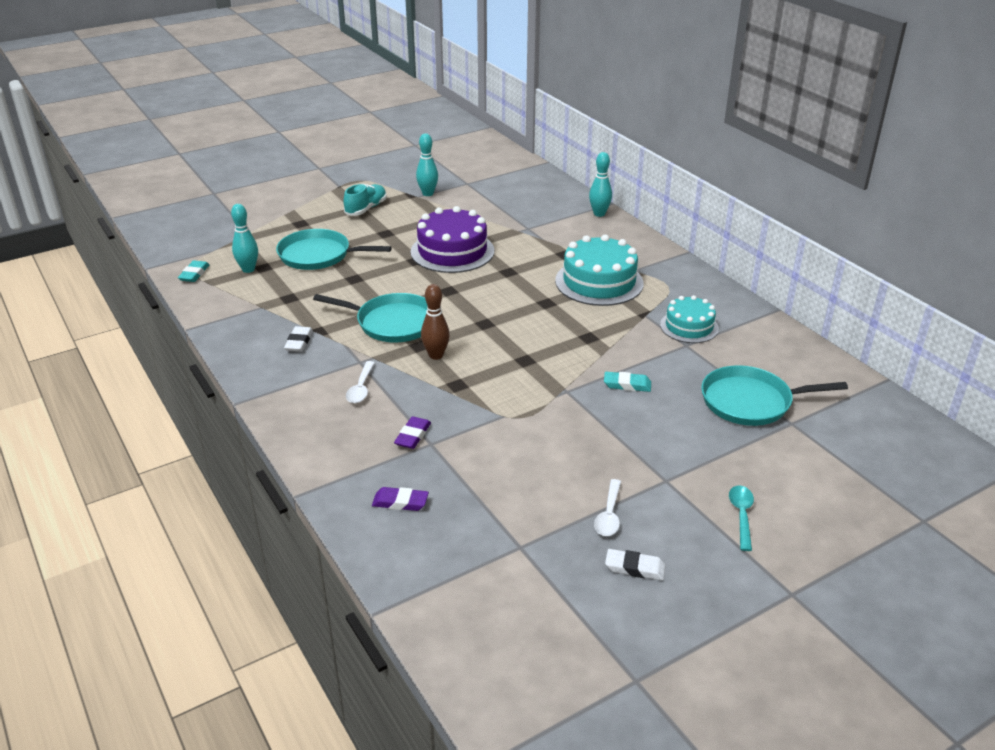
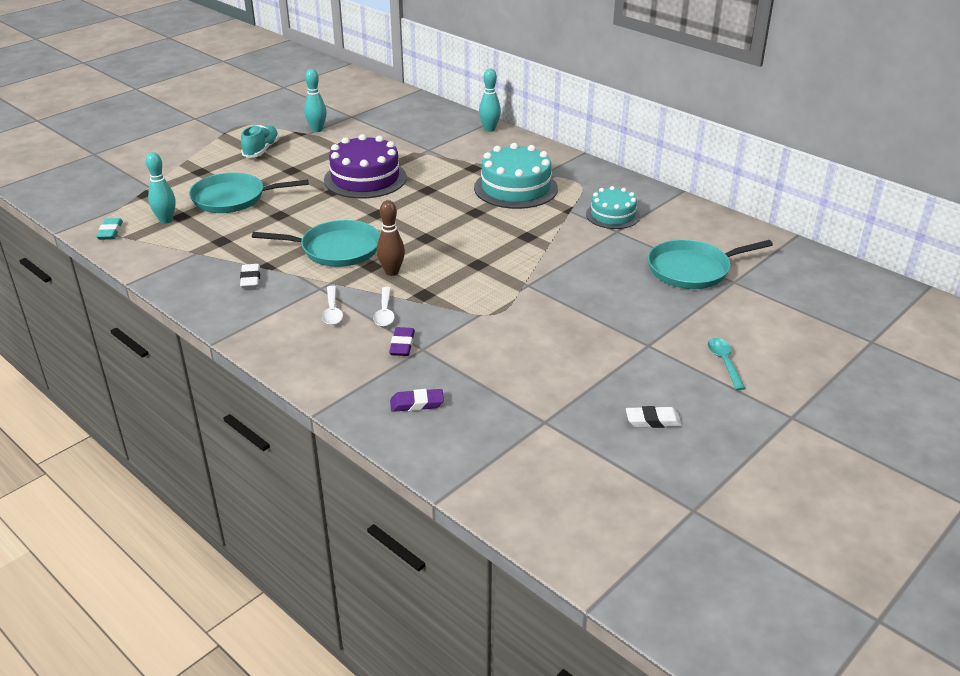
camera: 15 degrees left, 0 degrees up
(609, 515) = (611, 381): white spoon -> white spoon (385, 312)
(627, 385) = (579, 271): turquoise eraser -> none

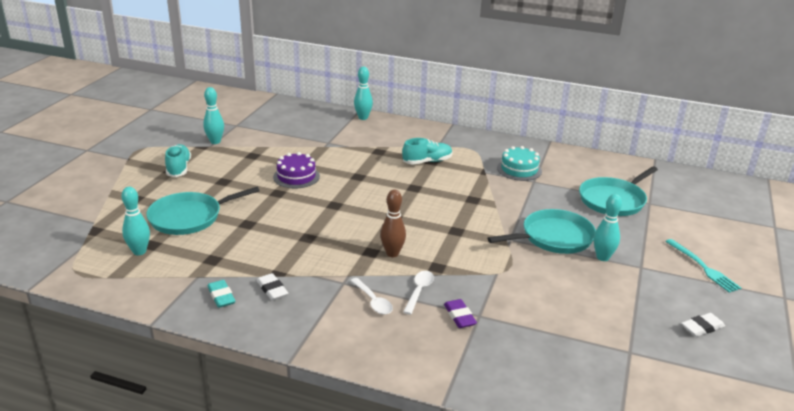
camera: 25 degrees left, 5 degrees down
(110, 232) = (89, 275): turquoise eraser -> turquoise eraser (221, 296)
(336, 249) = (326, 244): turquoise pan -> turquoise pan (553, 237)
(365, 178) = (296, 176): purple cake -> purple cake, size x0.61
(385, 312) = (419, 291): white spoon -> white spoon turned 135 degrees counterclockwise
(417, 403) = (519, 366): purple eraser -> none
(515, 188) = (427, 162): turquoise cake -> turquoise shoe
(613, 325) = (602, 257): none -> turquoise bowling pin
(724, 362) = (703, 267): turquoise spoon -> turquoise fork

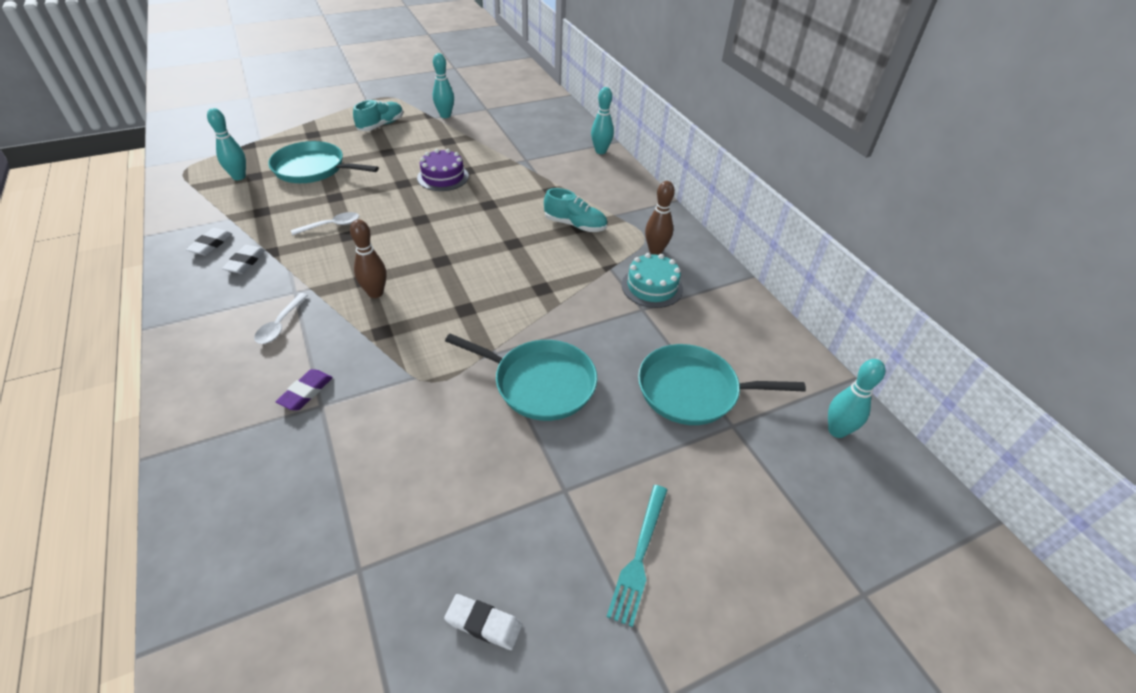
camera: 45 degrees right, 15 degrees up
(221, 296) = (211, 244): turquoise eraser -> white eraser
(419, 291) = (326, 343): white spoon -> white spoon (331, 225)
(489, 153) = (655, 251): none -> brown bowling pin
(602, 257) = (545, 444): turquoise bowling pin -> turquoise bowling pin (837, 431)

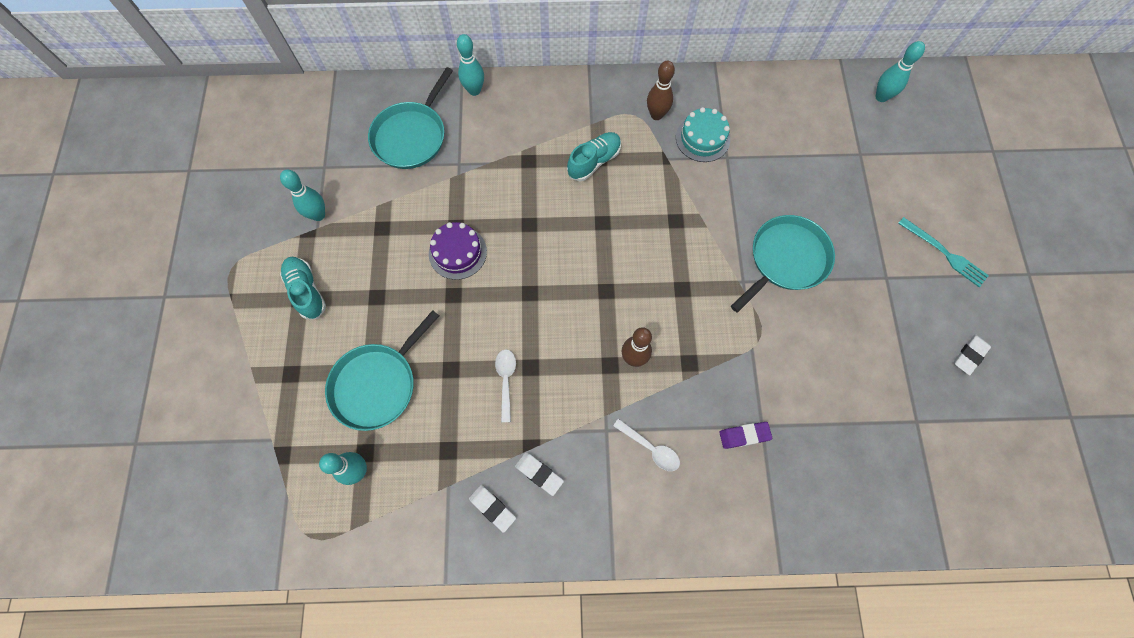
camera: 65 degrees left, 25 degrees up
(306, 392) = (744, 435): purple eraser -> purple eraser turned 60 degrees counterclockwise
(693, 390) = (823, 162): turquoise pan -> turquoise pan (411, 136)

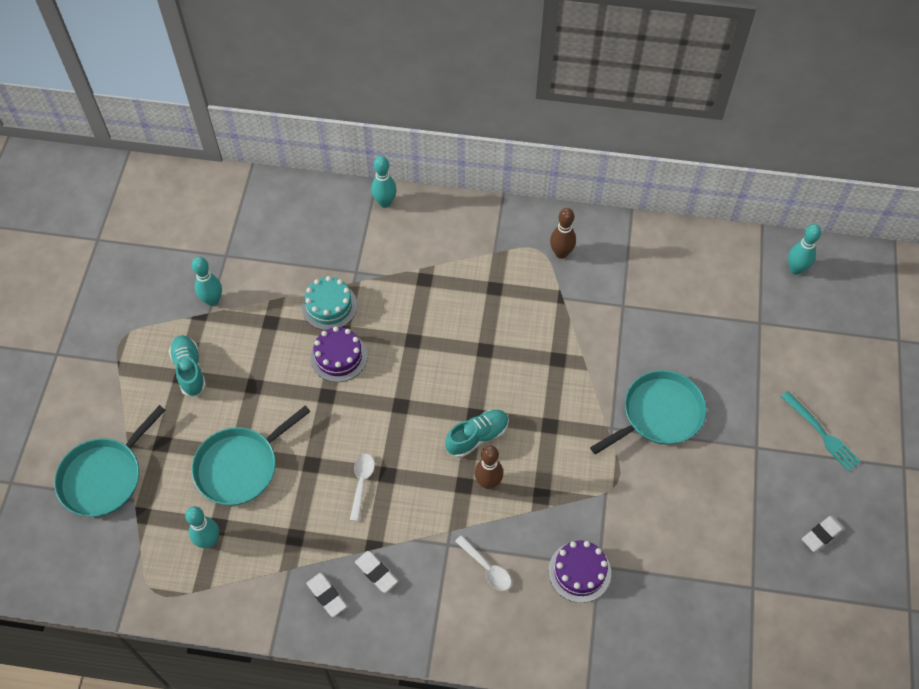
camera: 10 degrees right, 10 degrees down
(411, 136) = (315, 238): turquoise pan -> turquoise pan (104, 477)
(594, 161) = (489, 290): turquoise shoe -> turquoise shoe (477, 437)
(702, 138) = (602, 283): turquoise cake -> turquoise cake (329, 306)
(744, 435) = (579, 572): purple eraser -> purple cake

